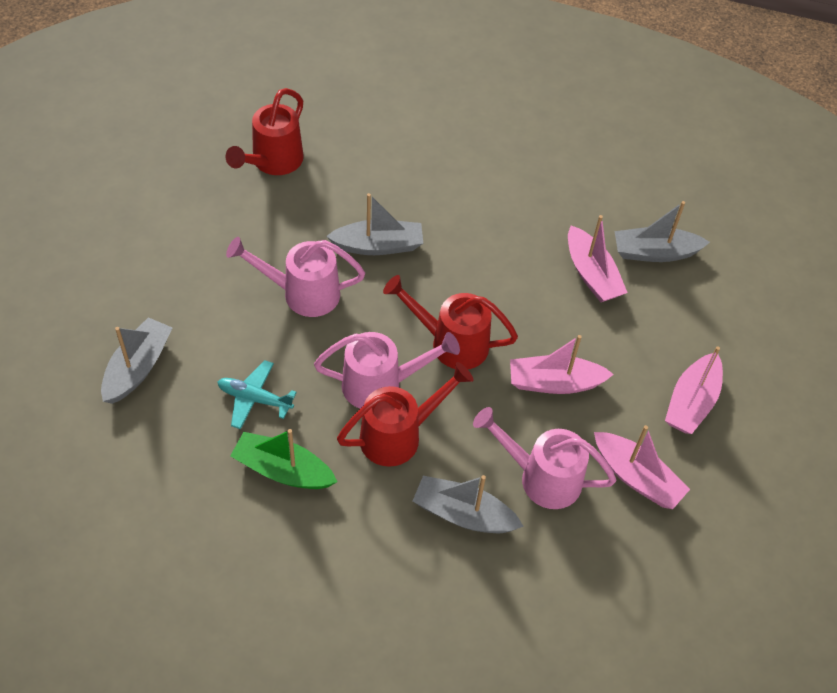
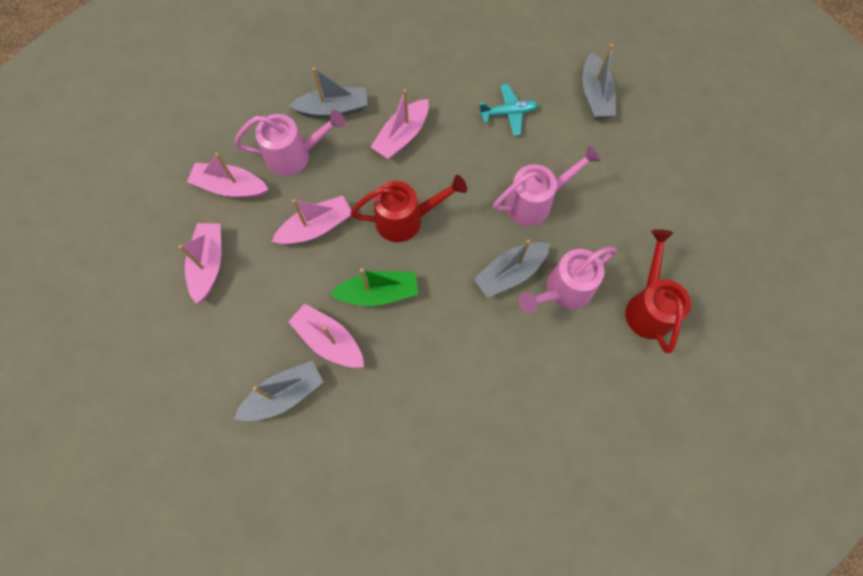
camera: 155 degrees right, 15 degrees up
(283, 470) = (458, 81): green boat -> green boat (378, 293)
(380, 385) = (435, 163): pink watering can -> pink watering can (563, 290)
(398, 435) = (402, 136): red watering can -> pink boat

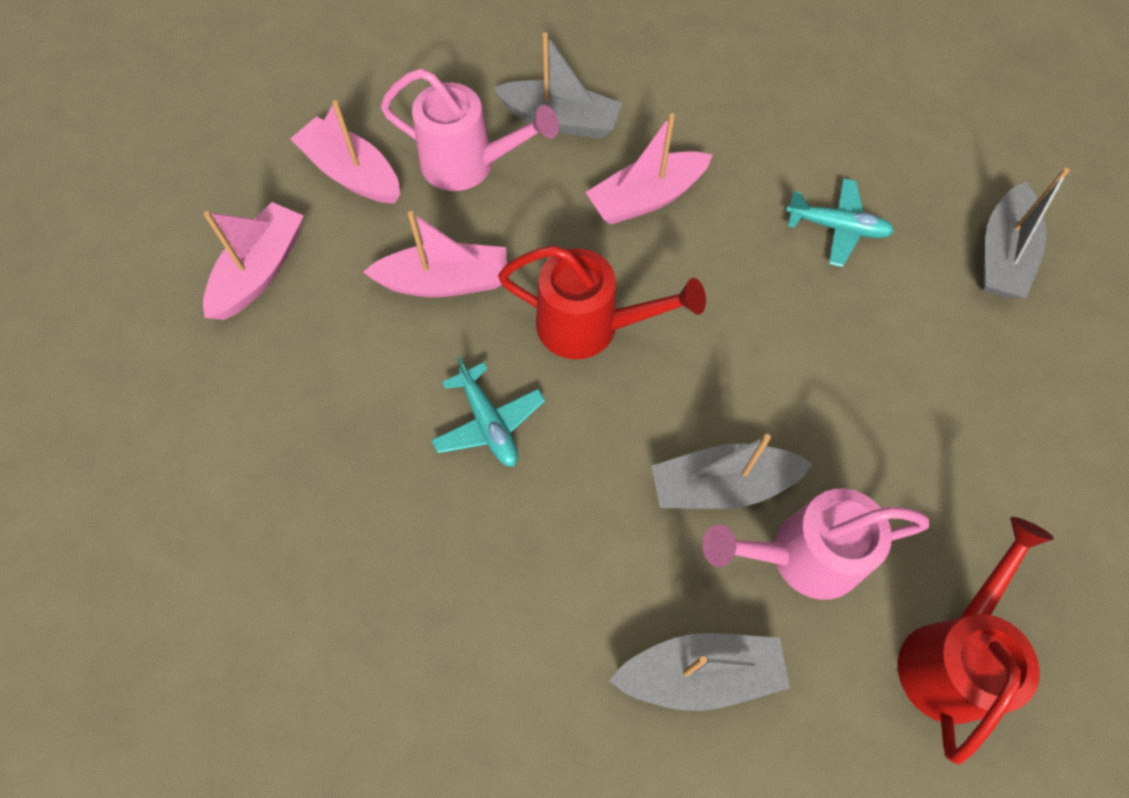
camera: 25 degrees right, 5 degrees down
(284, 395) = (259, 519): grey boat -> grey boat (700, 674)
(329, 340) = (373, 464): pink boat -> none
(378, 293) = (488, 423): green boat -> turquoise plane
(535, 202) = (819, 385): pink watering can -> none

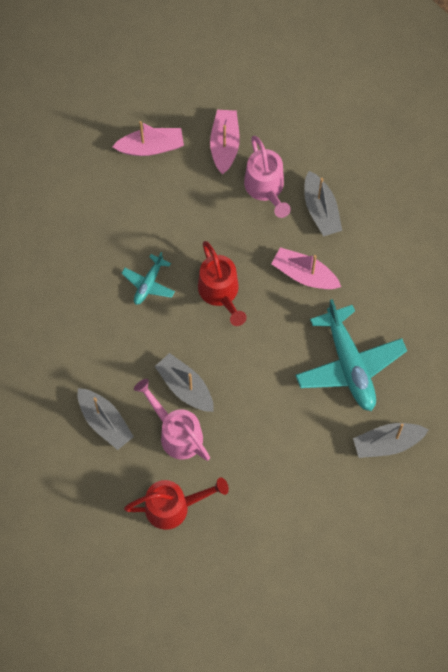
camera: 55 degrees right, 5 degrees up
(445, 282) = (199, 222): pink boat -> none
(837, 228) = (349, 364): turquoise plane -> turquoise plane, size x1.97

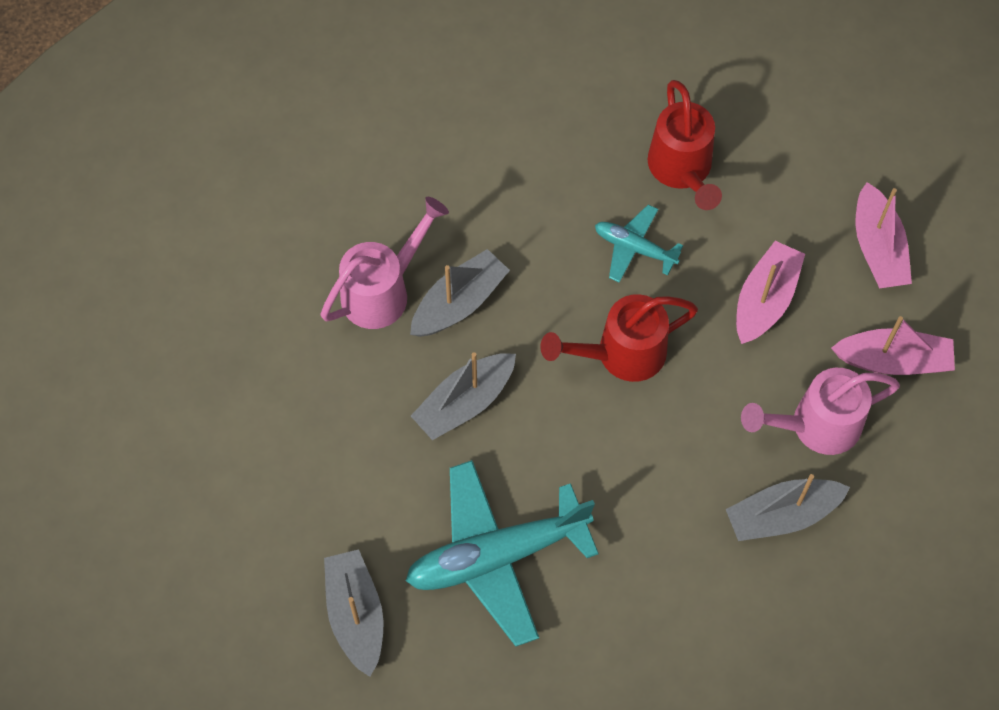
camera: 90 degrees right, 5 degrees down
(104, 422) = (404, 191): grey boat -> grey boat (465, 402)
(173, 507) = (264, 288): red watering can -> red watering can (682, 170)
(304, 274) = (659, 486): pink boat -> pink boat (765, 300)

